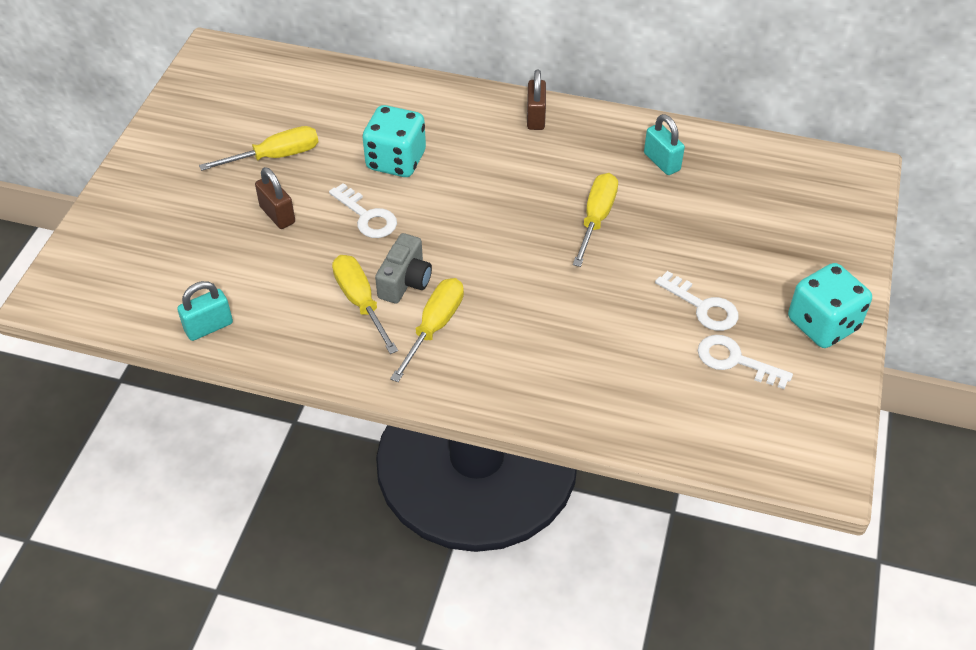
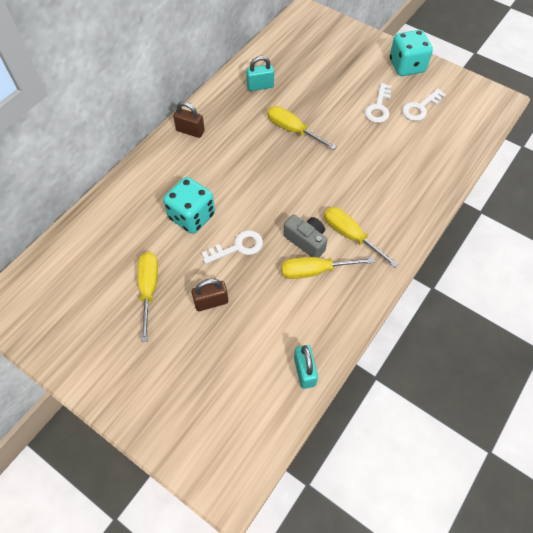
camera: 70 degrees left, 10 degrees up
(702, 307) = (378, 107): white key -> white key turned 135 degrees clockwise

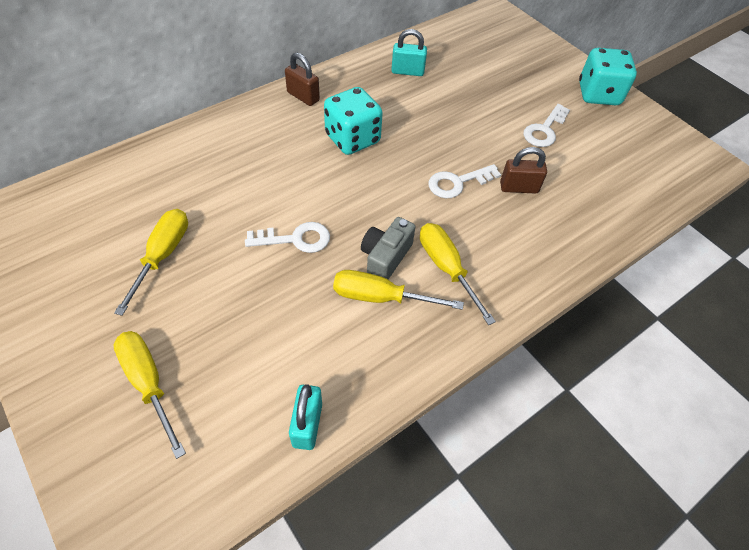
camera: 15 degrees right, 5 degrees down
(192, 216) = (257, 188): turquoise dice -> turquoise dice (352, 139)
(211, 302) = (230, 294): brown padlock -> brown padlock (518, 187)
(292, 130) = (425, 126): yellow screwdriver -> yellow screwdriver (148, 382)
(306, 241) = (385, 257): grey camera -> grey camera turned 120 degrees counterclockwise
(420, 108) = (599, 144): white key -> white key (457, 183)

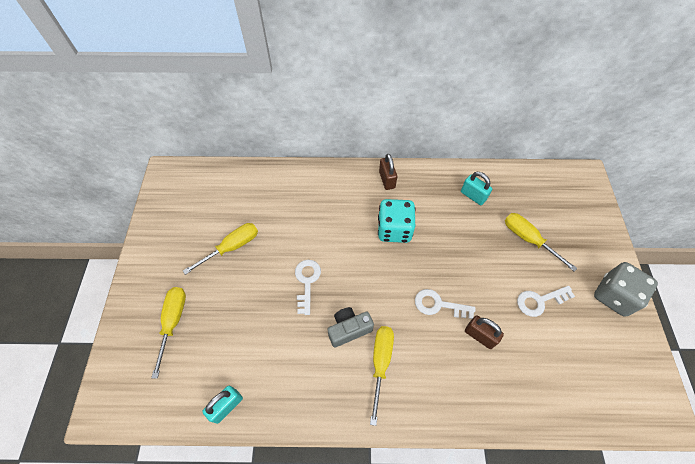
camera: 40 degrees right, 5 degrees up
(295, 239) = (307, 282): white key -> white key turned 120 degrees counterclockwise
(379, 297) = (324, 354): yellow screwdriver -> yellow screwdriver (527, 239)
(598, 94) = (613, 296): turquoise dice -> grey dice

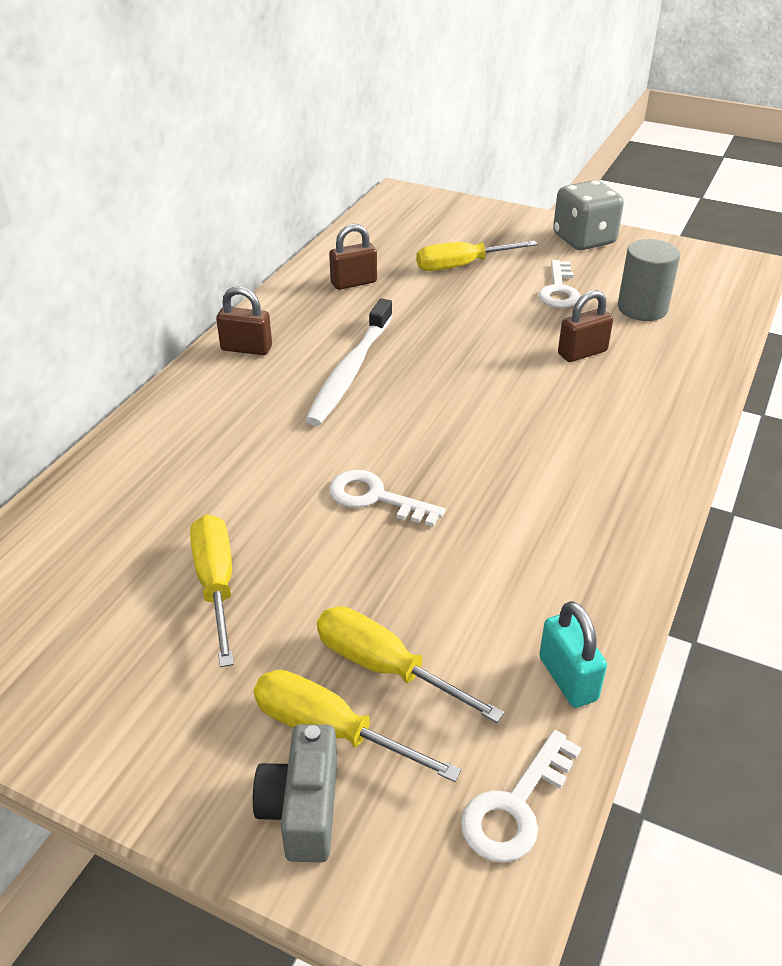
camera: 65 degrees left, 20 degrees down
(349, 329) = (500, 474): grey camera -> grey camera (302, 808)
(380, 362) = (576, 457): yellow screwdriver -> yellow screwdriver (383, 667)
(394, 229) = (350, 371): turquoise dice -> white toothbrush
(438, 305) = (513, 371): white key -> white key (515, 806)
(473, 196) = (353, 283): turquoise padlock -> brown padlock
(552, 357) = (642, 308): none -> grey cylinder

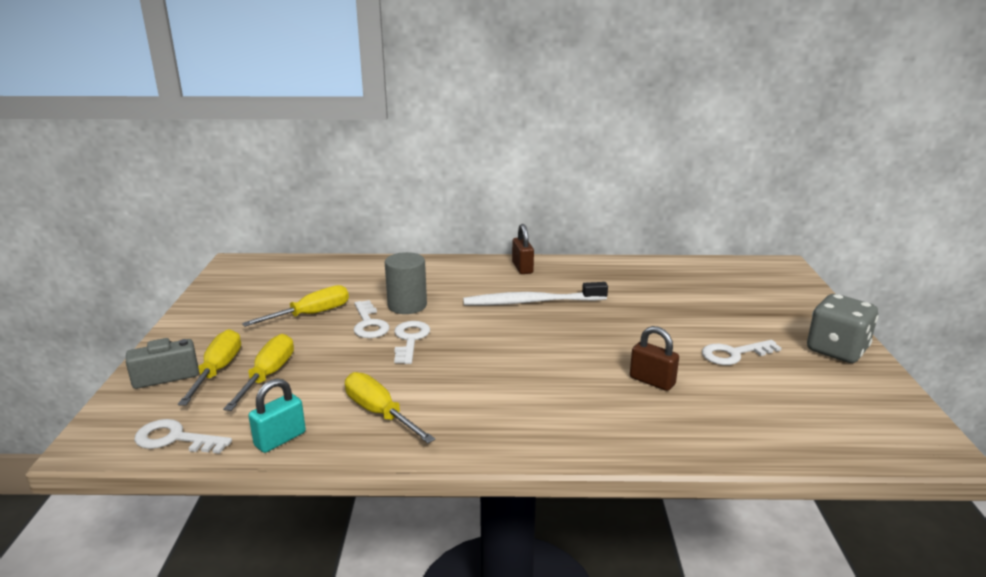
camera: 65 degrees right, 15 degrees down
(299, 527) = (369, 324): none -> white key
(353, 283) = (635, 279): brown padlock -> none
(460, 266) = (711, 308): yellow screwdriver -> yellow screwdriver (379, 412)
(642, 308) = (758, 398): grey cylinder -> grey cylinder (407, 305)

